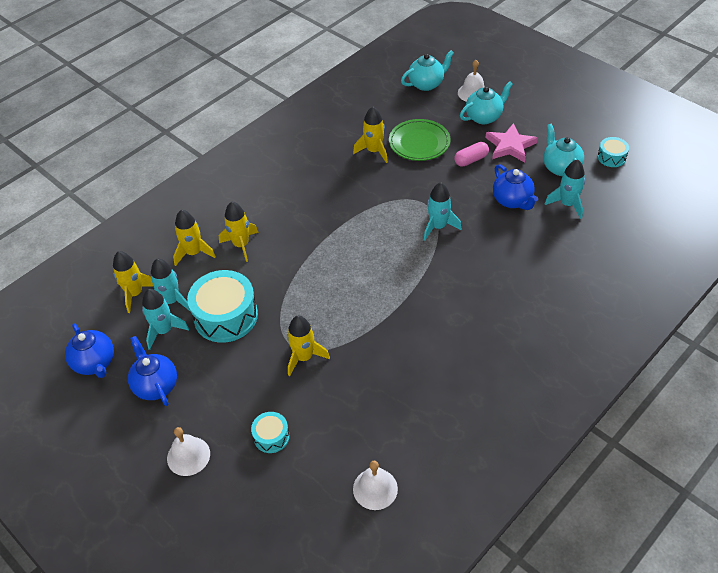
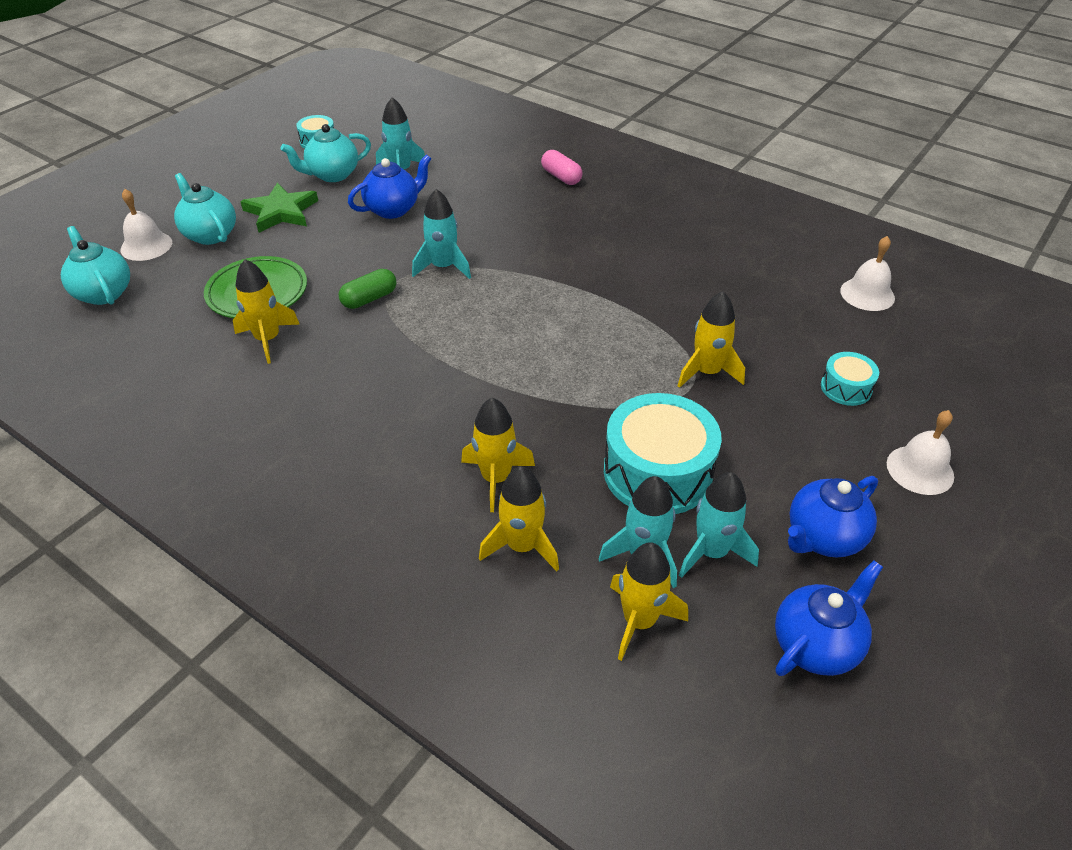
camera: 100 degrees left, 5 degrees down
(407, 191) = (369, 299): none -> green capsule
(471, 160) = (306, 243): pink capsule -> pink capsule (561, 177)
(510, 146) = (281, 212): pink star -> green star

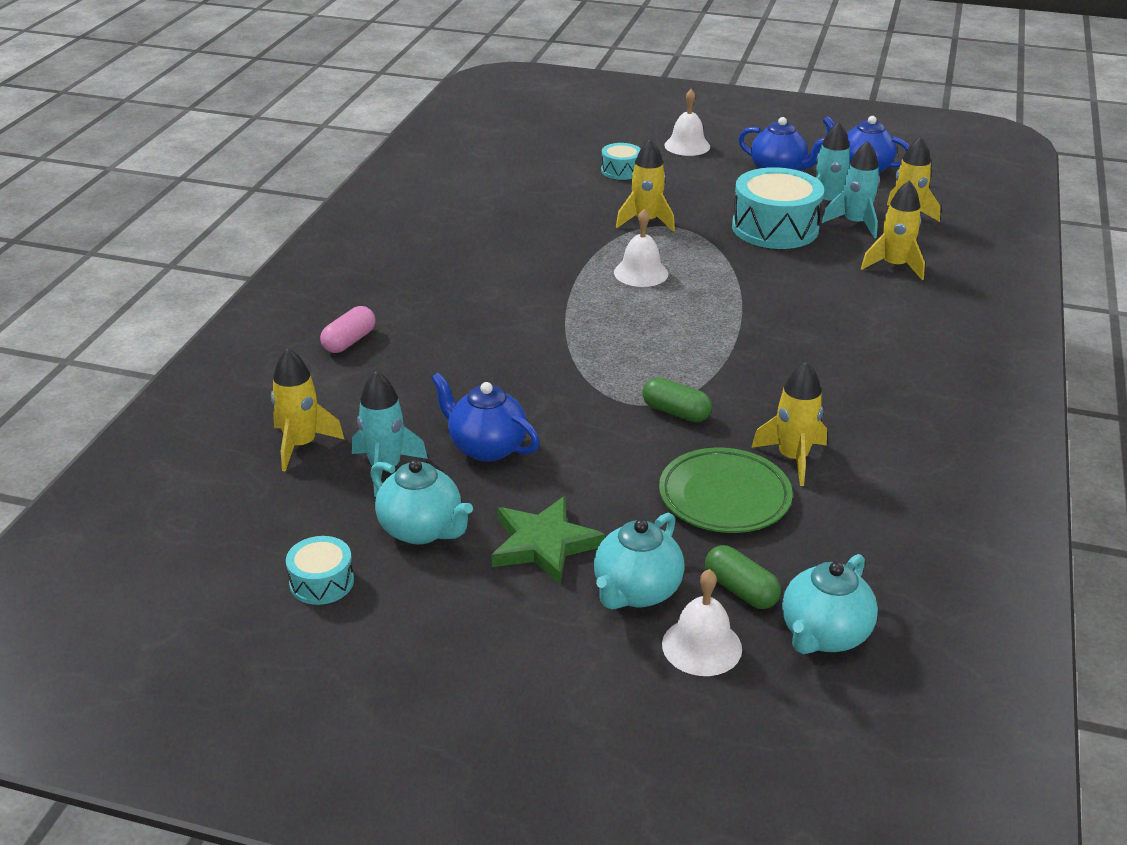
camera: 110 degrees left, 10 degrees down
(170, 273) = (741, 590): none -> green capsule
(443, 267) = (586, 379): turquoise rocket -> none
(496, 478) = (845, 288): yellow rocket -> yellow rocket (301, 445)
(867, 294) = (489, 168): white bell -> white bell (641, 273)

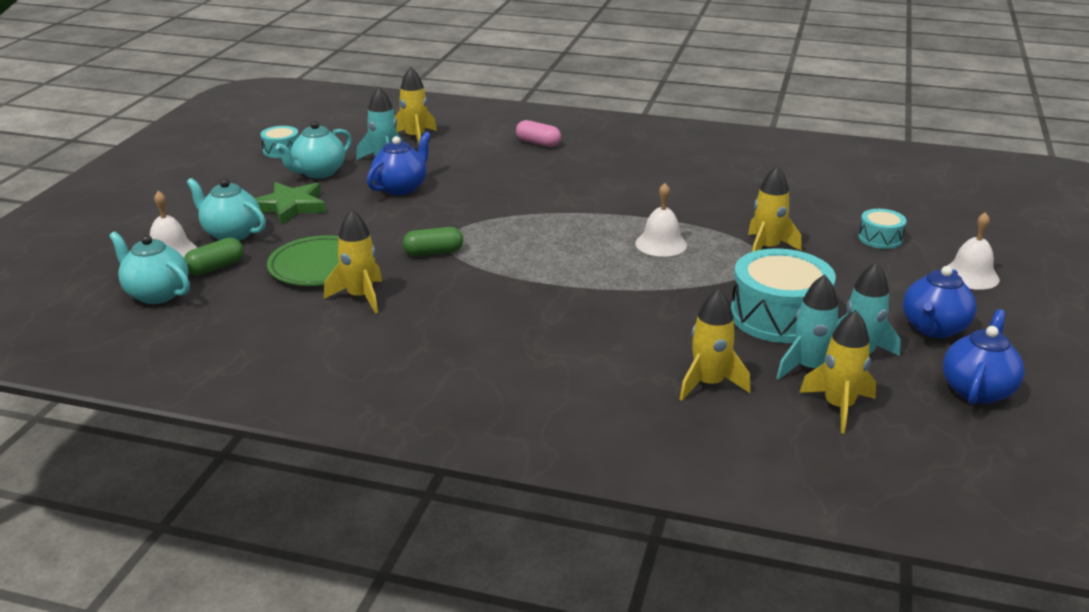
camera: 90 degrees right, 5 degrees down
(676, 412) = (433, 252): green capsule -> green capsule turned 45 degrees clockwise

